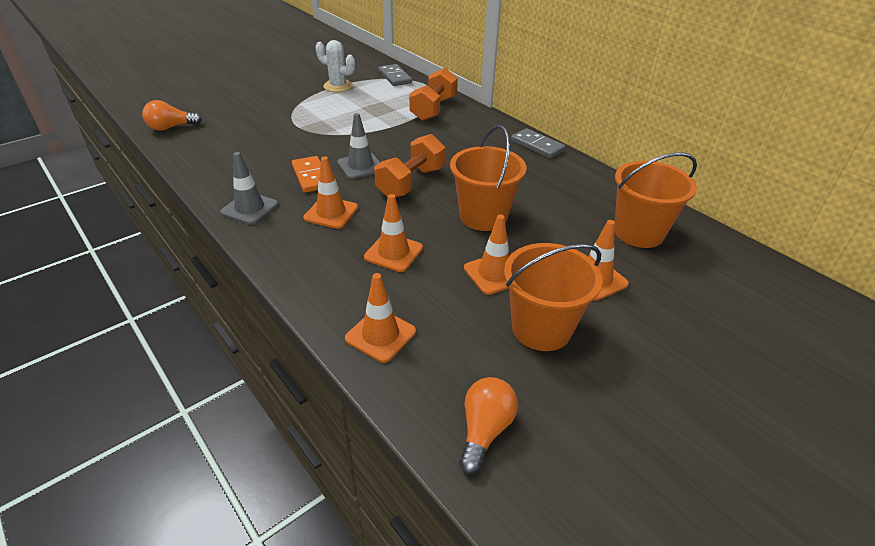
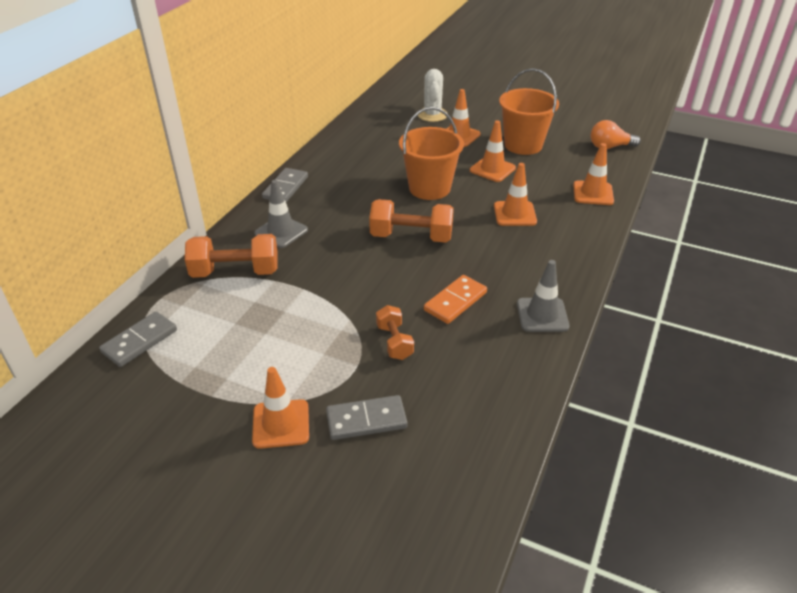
camera: 115 degrees left, 0 degrees up
(171, 127) = (455, 507): orange light bulb -> none
(256, 120) = (366, 420): none -> grey domino
(302, 143) = (394, 342): none -> orange dumbbell
(331, 213) = (499, 263): orange traffic cone -> orange traffic cone (281, 424)
(338, 86) = (202, 388): white cactus -> white cactus (432, 115)
(360, 166) = (408, 277): grey traffic cone -> grey traffic cone (281, 232)
(639, 232) = (391, 128): orange bucket -> none

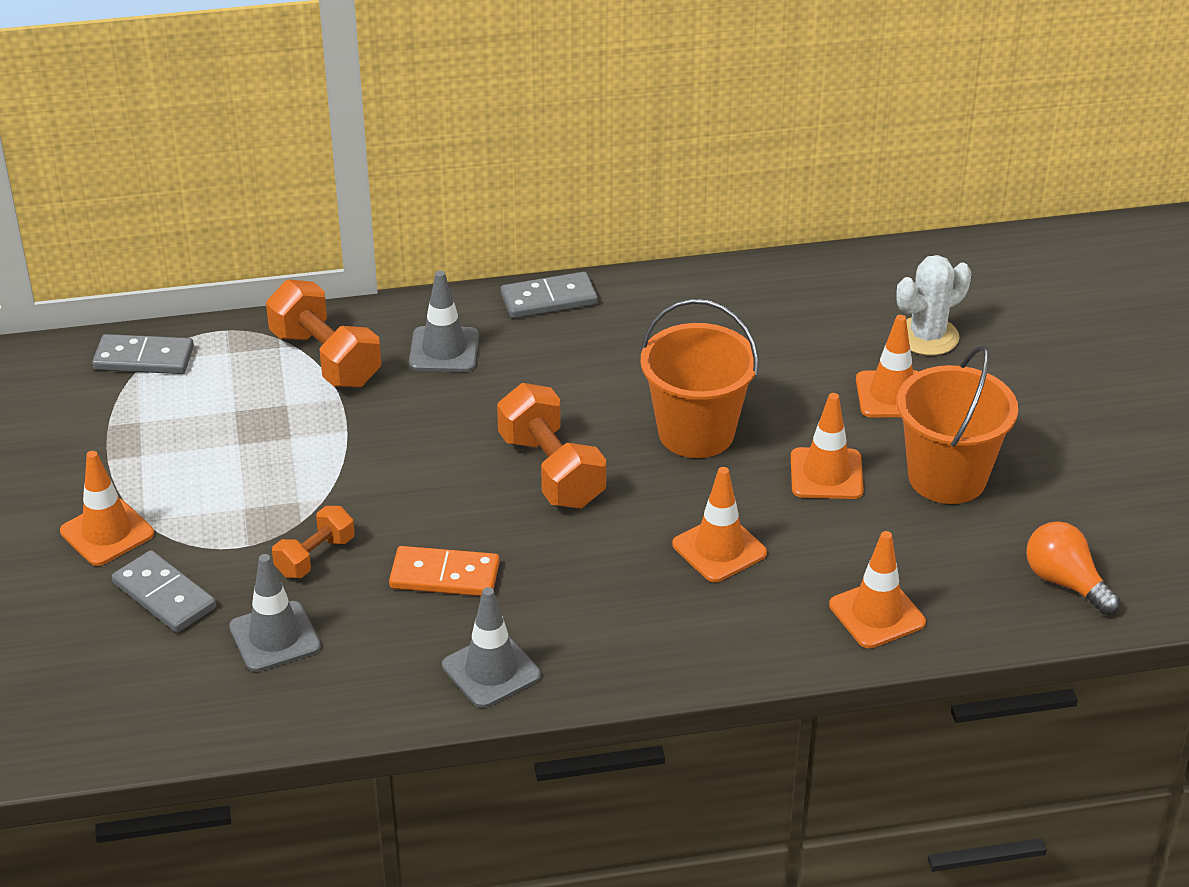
camera: 55 degrees right, 0 degrees up
(447, 385) = (275, 637): none -> grey traffic cone

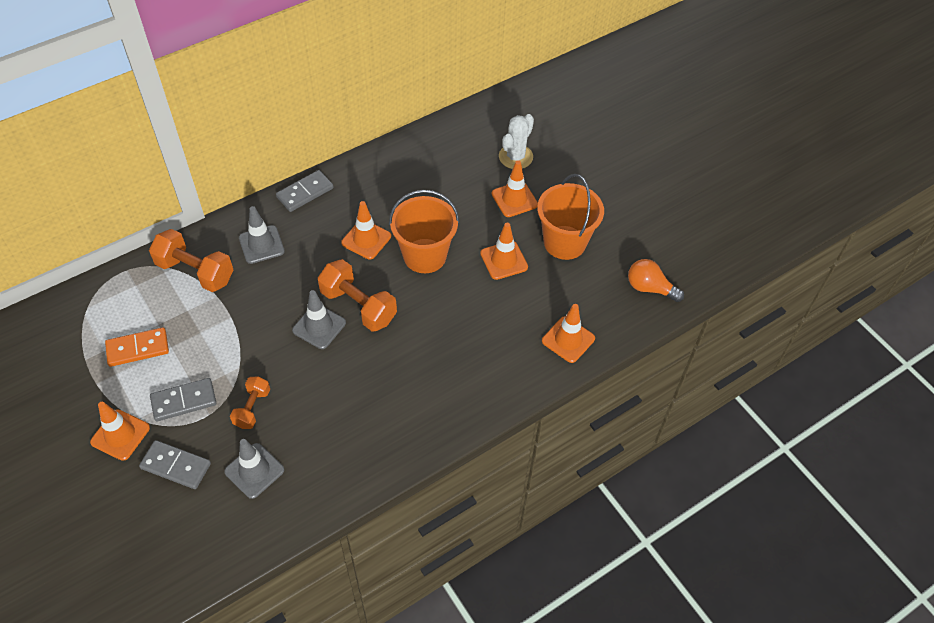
camera: 25 degrees left, 15 degrees up
(144, 358) = (85, 305): grey domino -> grey domino (184, 401)
(444, 576) = (331, 395): orange domino -> orange domino (138, 349)
(491, 670) = (386, 448): grey traffic cone -> grey traffic cone (319, 326)
(719, 549) = (470, 326): orange traffic cone -> orange traffic cone (366, 239)

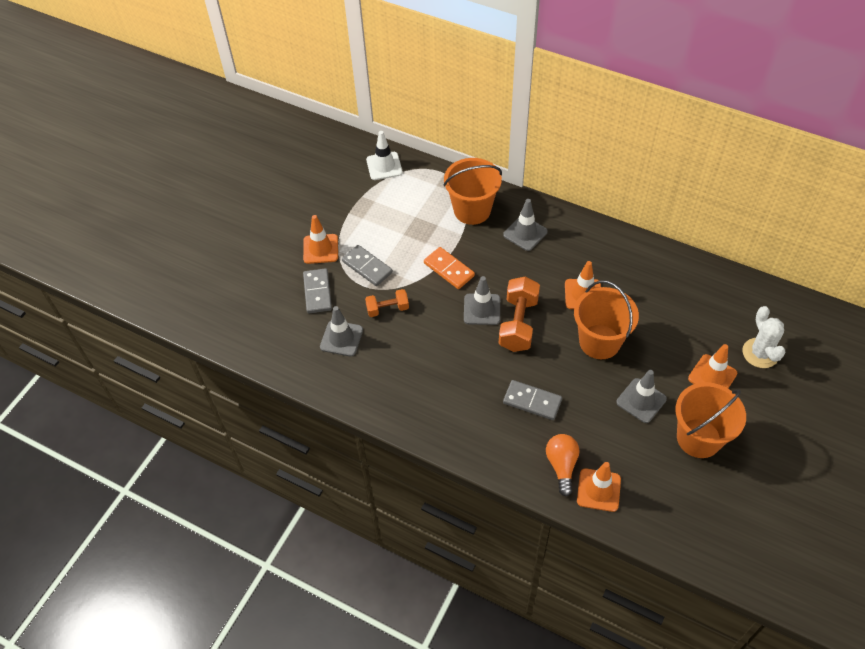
camera: 65 degrees right, 0 degrees up
(64, 318) = (384, 166): none -> white traffic cone
(138, 349) = (389, 218): orange domino -> orange domino (449, 269)
(195, 272) = (472, 210): orange dumbbell -> orange bucket
(305, 192) = (594, 231): grey domino -> grey domino (532, 401)
(504, 260) = (641, 400): orange traffic cone -> grey traffic cone
(515, 157) = (760, 353): white cactus -> white cactus turned 75 degrees clockwise
(649, 288) = (705, 533): orange light bulb -> orange light bulb (561, 466)

